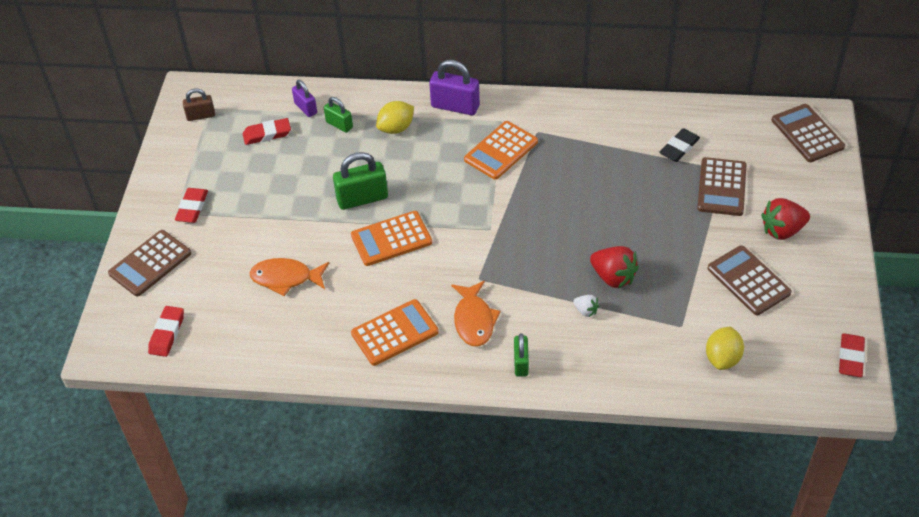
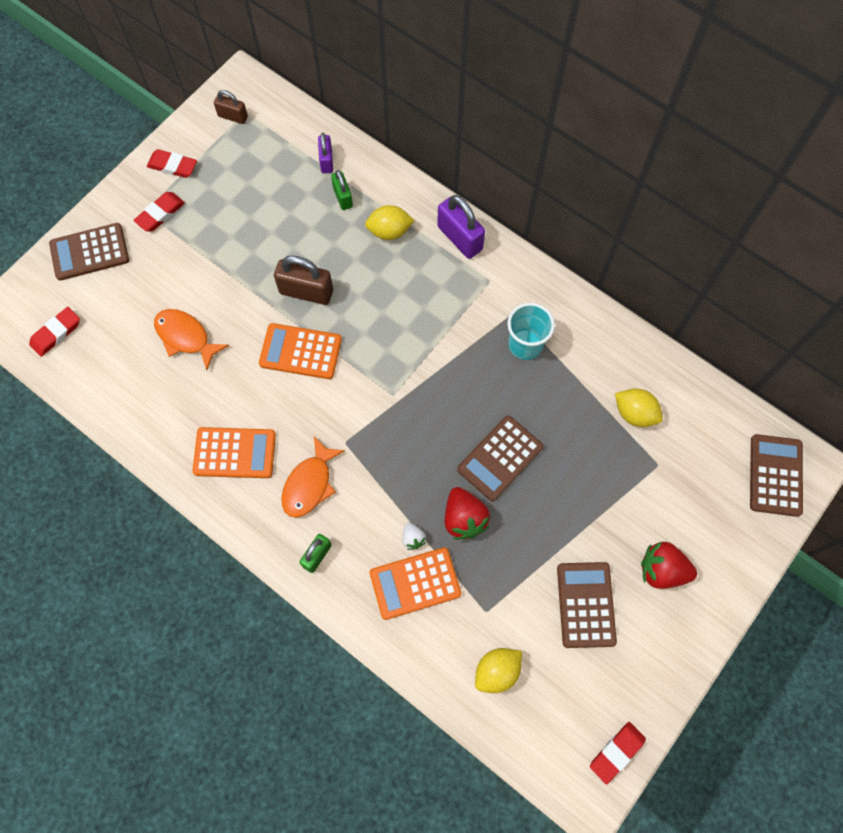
camera: 30 degrees right, 20 degrees up
(267, 134) = (274, 170): red eraser -> red eraser (172, 166)
(362, 198) = (306, 292): green padlock -> brown padlock
(501, 151) = (465, 314): orange calculator -> orange calculator (415, 583)
(563, 147) = (525, 345): none -> turquoise cup
(679, 148) = (634, 413): black eraser -> yellow lemon
(721, 187) = (641, 484): brown calculator -> brown calculator (500, 458)

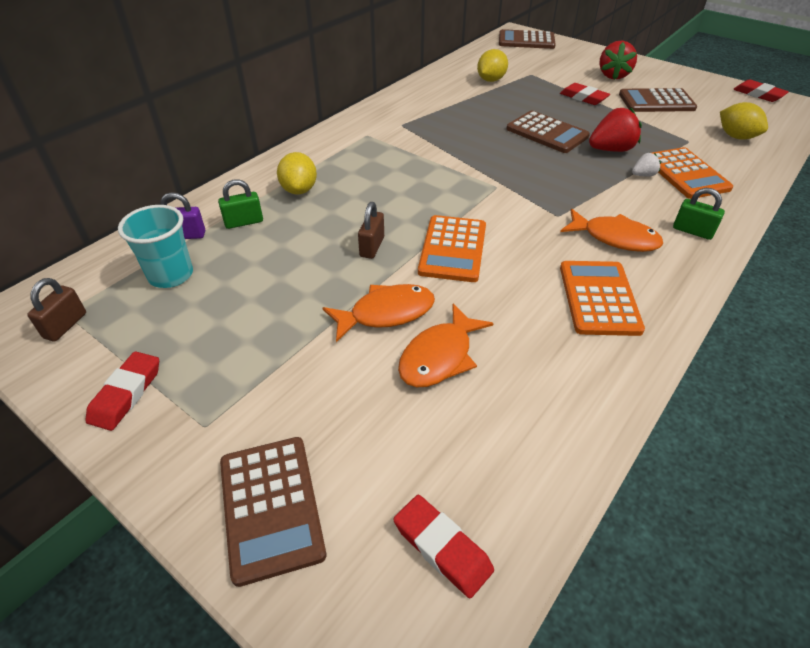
camera: 90 degrees left, 25 degrees down
(160, 214) = (216, 403): red eraser -> red eraser (583, 97)
(229, 304) = (386, 313): none -> orange fish
(306, 292) = (372, 247): brown padlock -> brown padlock, size x0.60
(459, 238) = (316, 150): purple padlock -> none
(525, 345) = (434, 120): turquoise cup -> turquoise cup (171, 275)

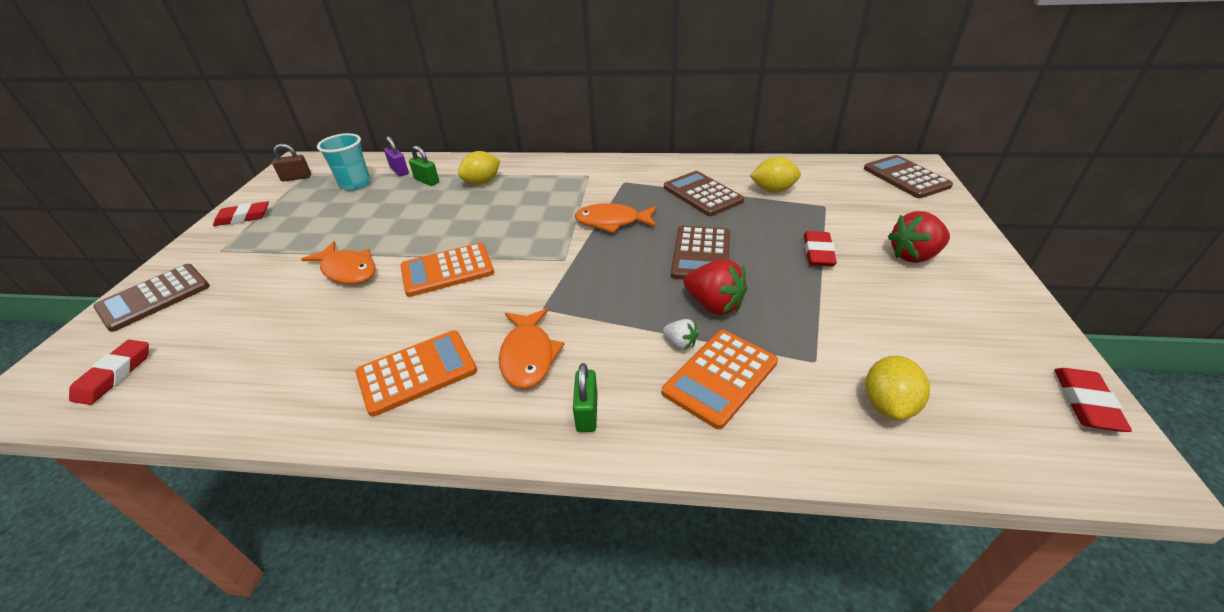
camera: 60 degrees right, 5 degrees down
(372, 247) = (428, 235): brown padlock -> none
(439, 356) = (305, 310): orange fish -> orange fish (612, 222)
(656, 102) = (891, 307): brown calculator -> brown calculator (702, 194)

